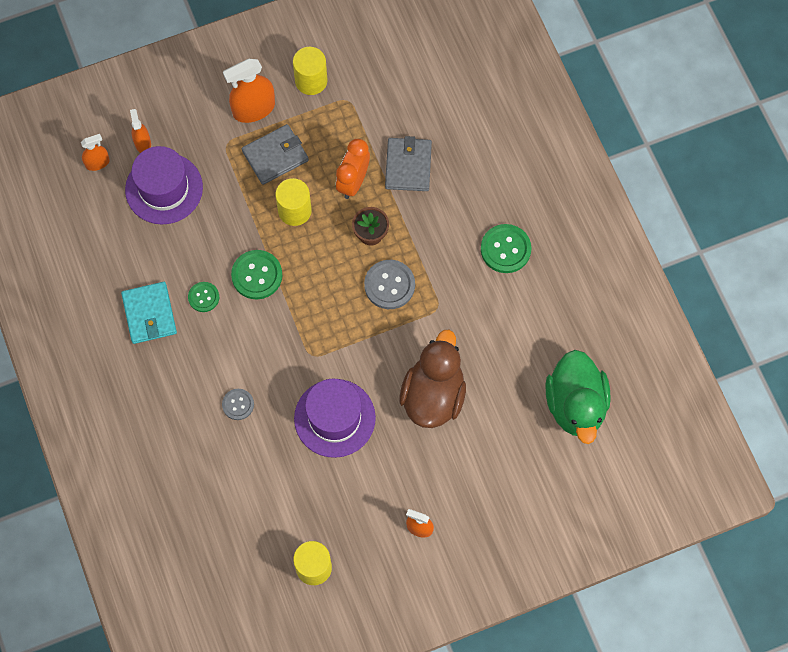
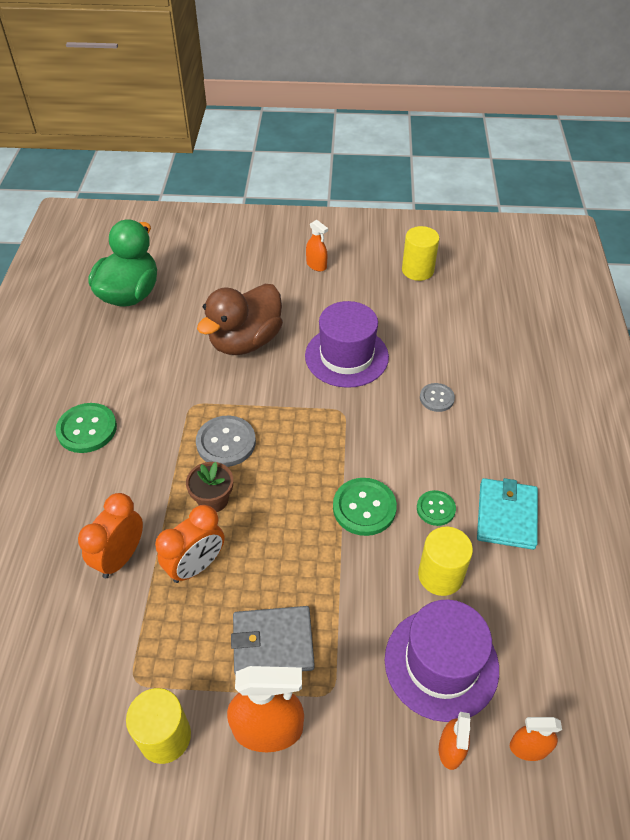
camera: 155 degrees left, 20 degrees down
(294, 210) = (284, 561): yellow cylinder -> yellow cylinder (440, 575)
(408, 166) = (121, 557): grey wallet -> orange clock

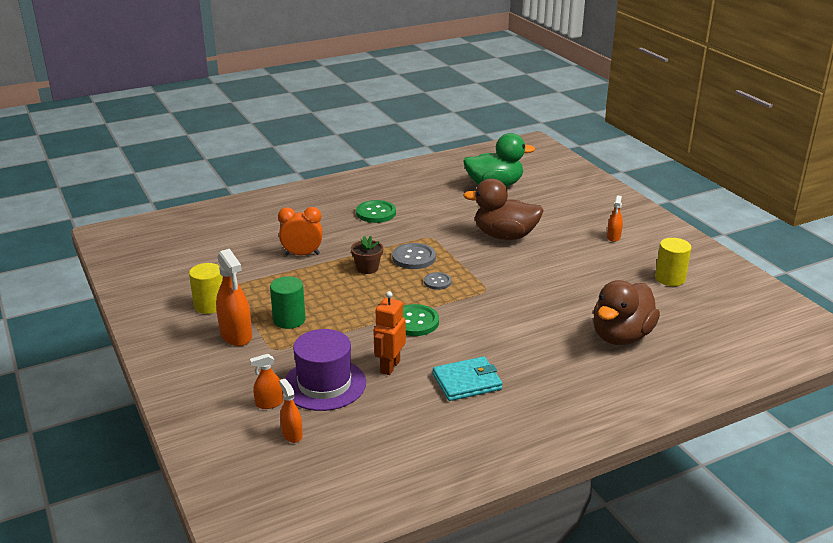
camera: 60 degrees right, 20 degrees down
(196, 566) = (317, 279): orange clock -> none
(273, 643) = (289, 320): grey wallet -> green cylinder
(346, 356) = (539, 276): purple hat -> none
(435, 509) = (442, 350): green button -> none
(436, 398) = (544, 323): grey button -> grey button (437, 282)
(440, 575) = (389, 366): yellow cylinder -> orange robot
(492, 355) = (621, 336): none -> brown duck

